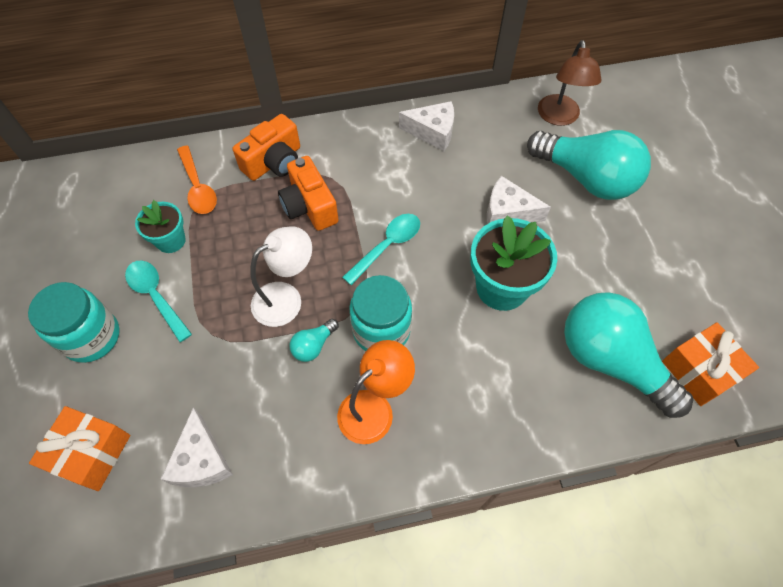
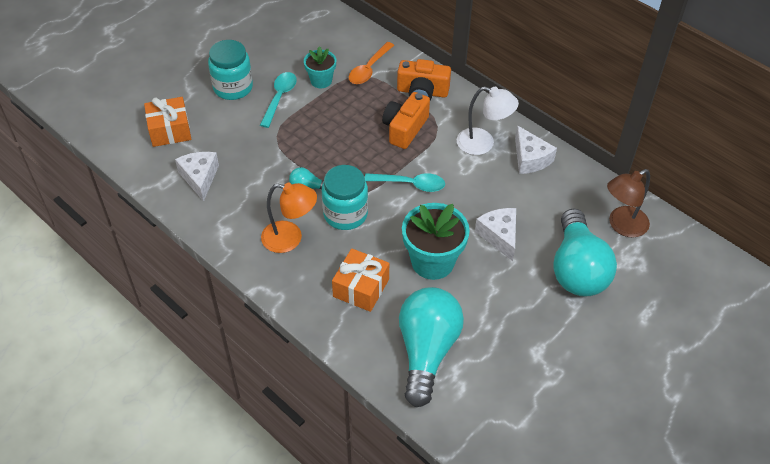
camera: 55 degrees right, 10 degrees down
(202, 460) = (200, 178): white cheese -> white cheese turned 120 degrees clockwise
(286, 298) = (328, 156): white lamp -> white lamp (483, 144)
(700, 370) = (464, 410): orange gift -> orange gift (361, 288)

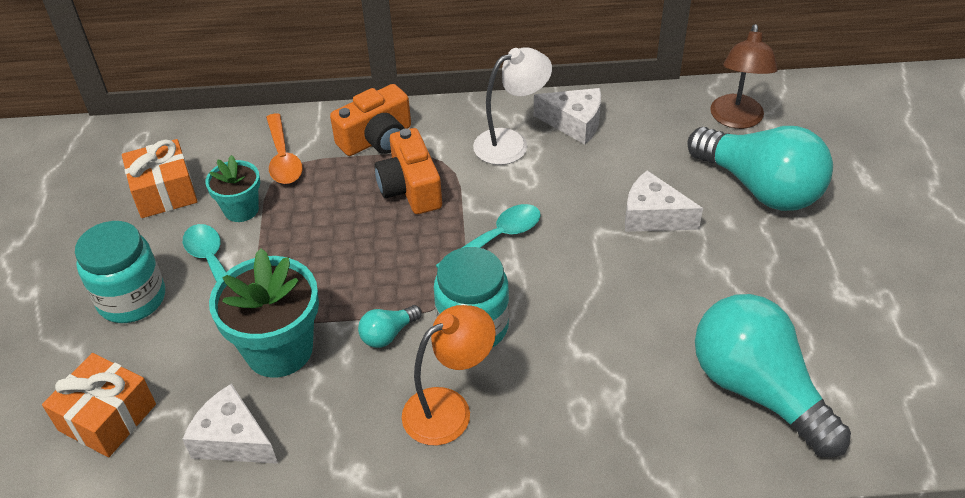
camera: 45 degrees left, 5 degrees down
(361, 288) = (602, 389): orange gift -> orange gift (164, 192)
(432, 262) = (631, 296): turquoise flower pot -> turquoise flower pot (279, 350)

